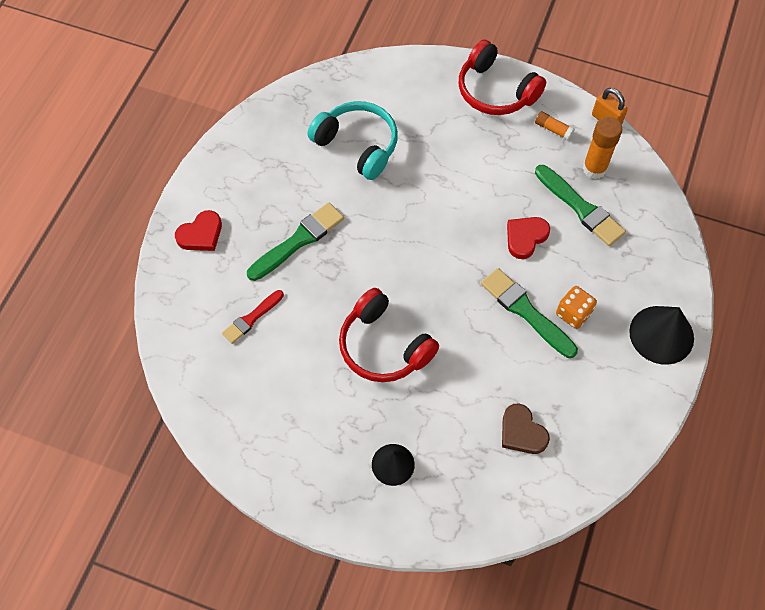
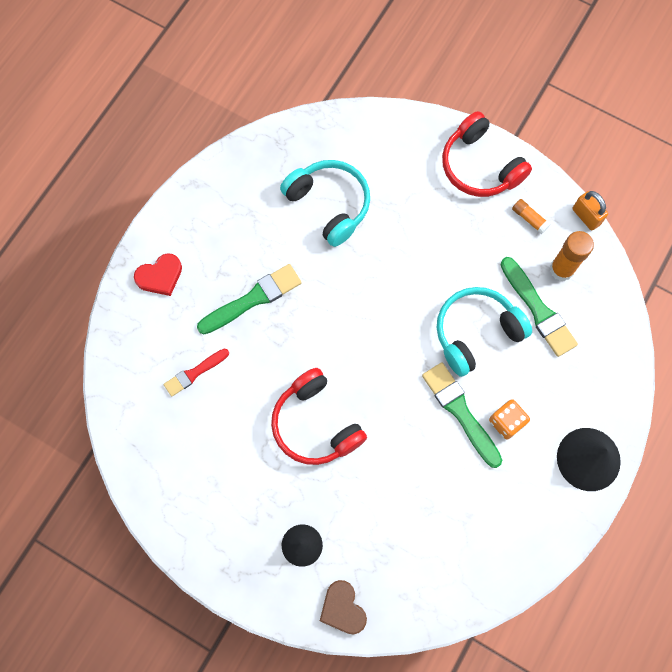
camera: 10 degrees right, 10 degrees up
(522, 432) = (430, 535): brown heart -> brown heart (342, 608)
(525, 237) = (476, 333): red heart -> turquoise headphones

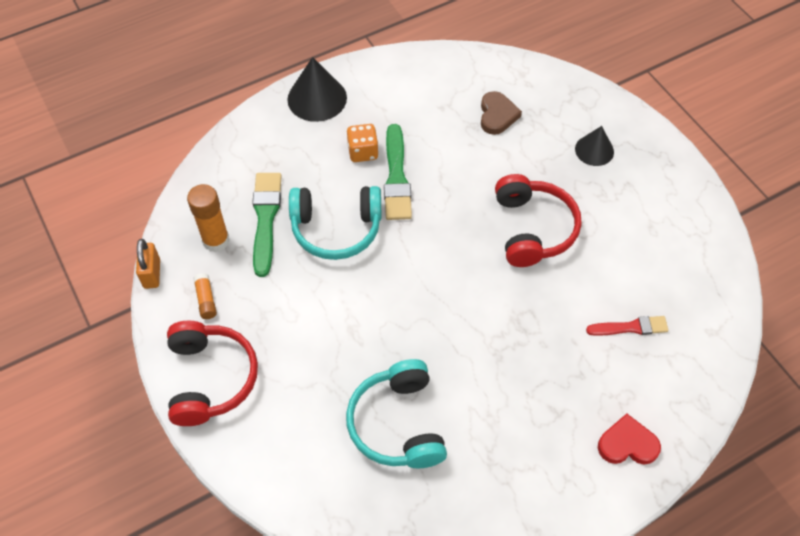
camera: 150 degrees left, 15 degrees down
(253, 299) = (535, 367): green brush -> none
(342, 608) = (582, 98): brown heart -> brown heart (497, 115)

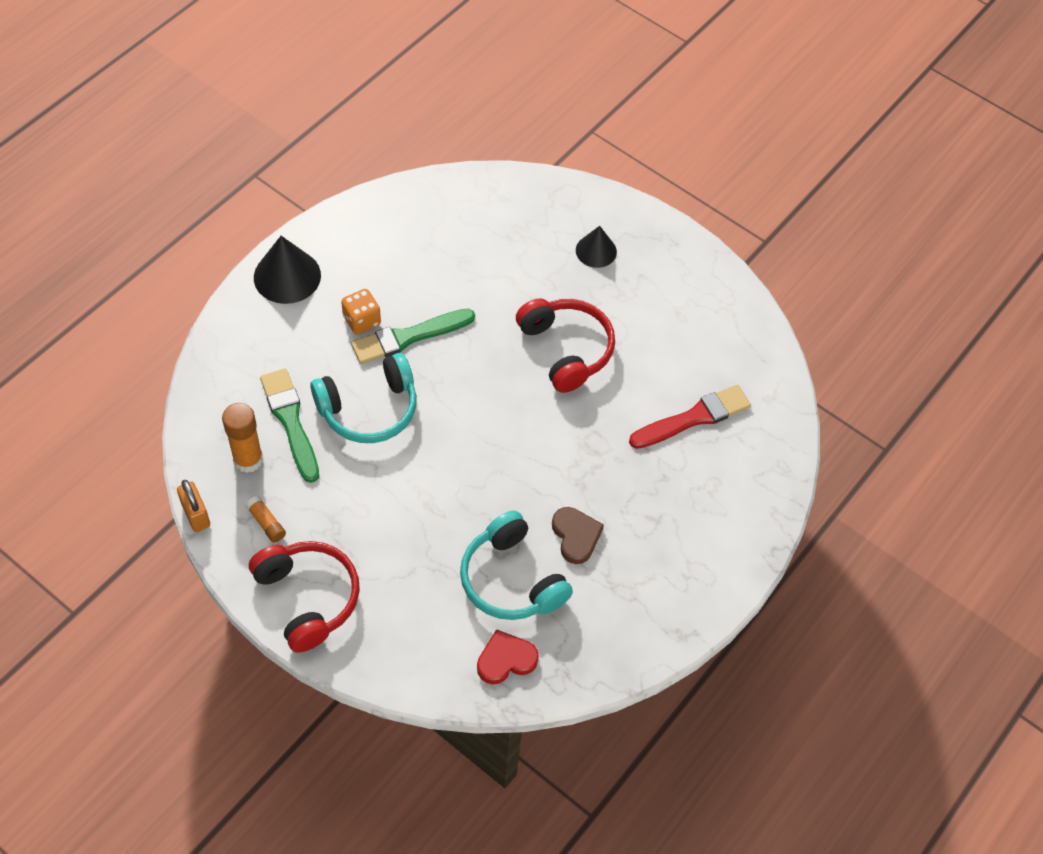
camera: 25 degrees left, 0 degrees up
(396, 177) = (408, 337): green brush -> green brush turned 90 degrees clockwise
(497, 115) = (485, 241): brown heart -> brown heart (576, 536)
(627, 444) = (729, 527): red heart -> red heart (506, 660)
(630, 327) = (694, 418): red brush -> red brush, size x1.60

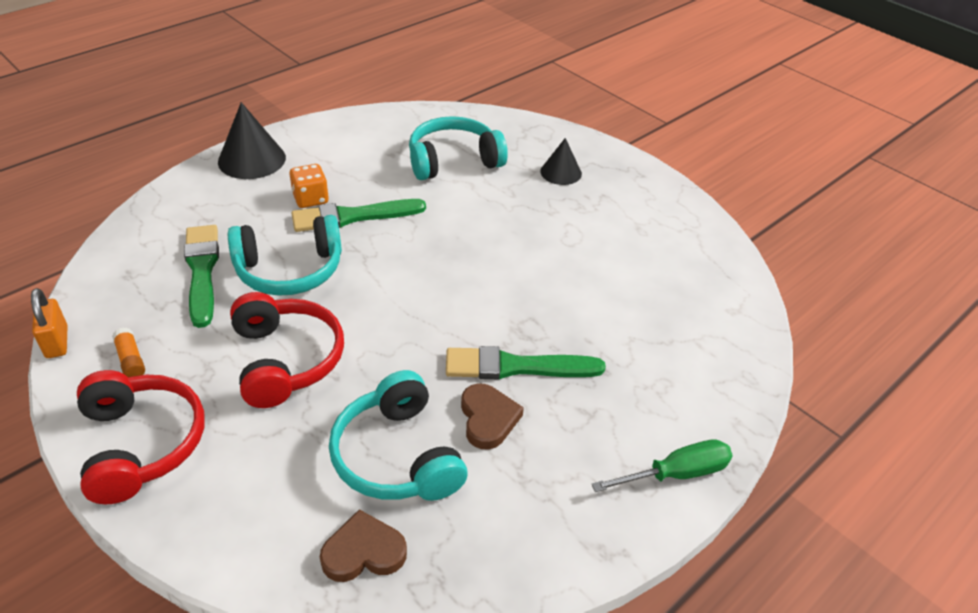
camera: 10 degrees right, 15 degrees down
(248, 460) = (140, 299): orange glue stick -> none
(488, 250) = (453, 161): none -> turquoise headphones
(506, 660) = (363, 552): red heart -> brown heart
(566, 350) = (514, 244): red headphones -> red headphones (285, 360)
(590, 483) = (516, 367): none -> green brush
(694, 418) = (646, 318): red brush -> none
(728, 564) = (675, 474): none -> green screwdriver

